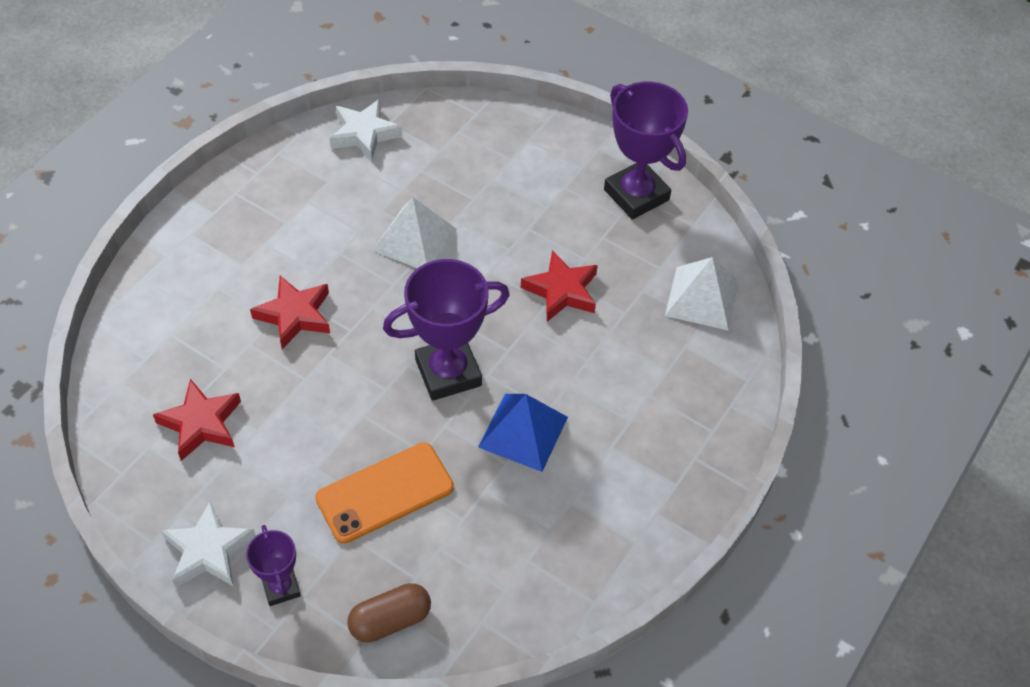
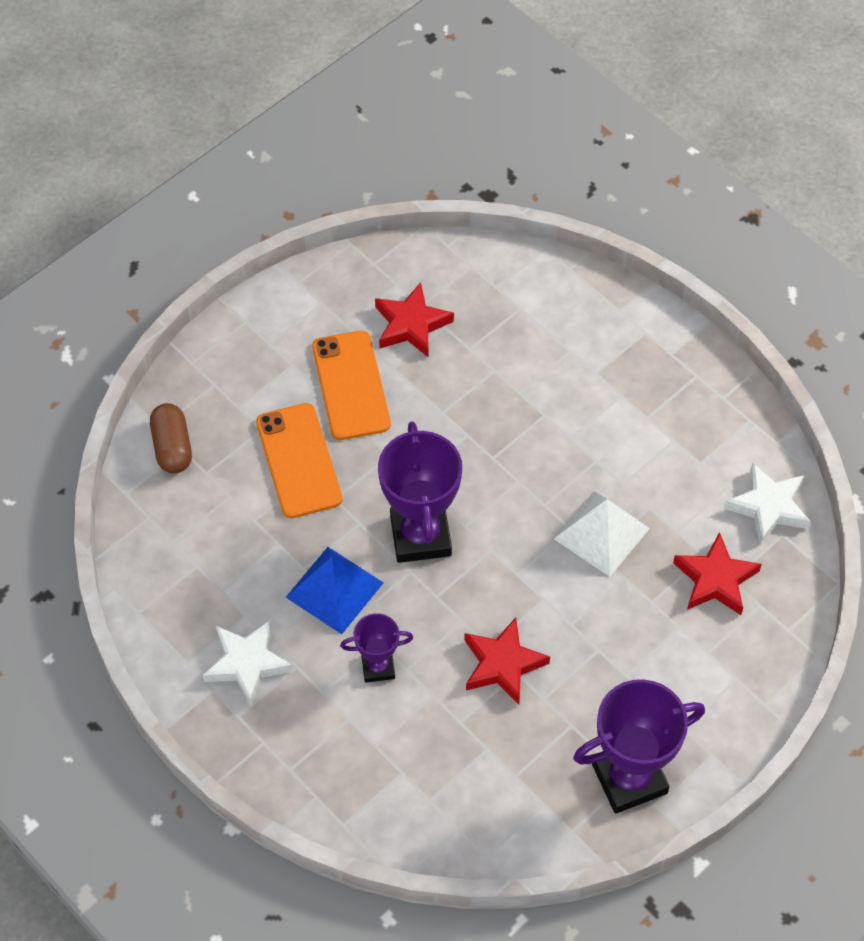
camera: 105 degrees right, 5 degrees up
(208, 550) = (279, 321): white star -> white star (247, 663)
(281, 587) = (228, 370): purple trophy -> purple trophy (378, 667)
(285, 464) = (351, 385): none -> orange phone
(295, 315) = (521, 411): red star -> red star (715, 579)
(702, 298) = (463, 809): white pyramid -> none

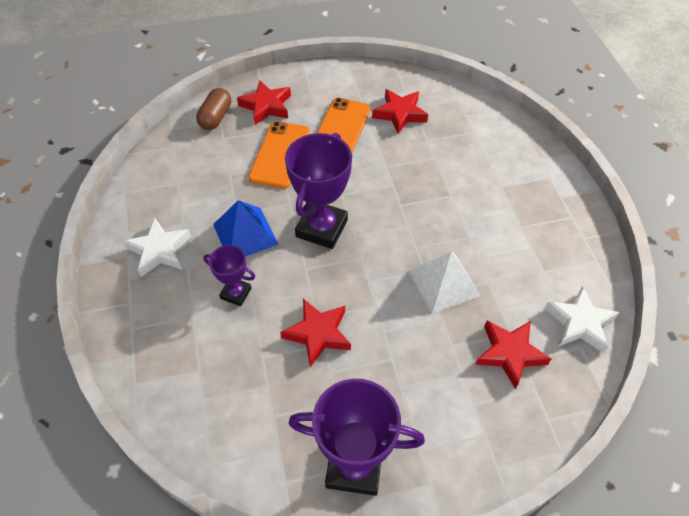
camera: 30 degrees right, 5 degrees down
(228, 397) = (266, 106): none -> red star

